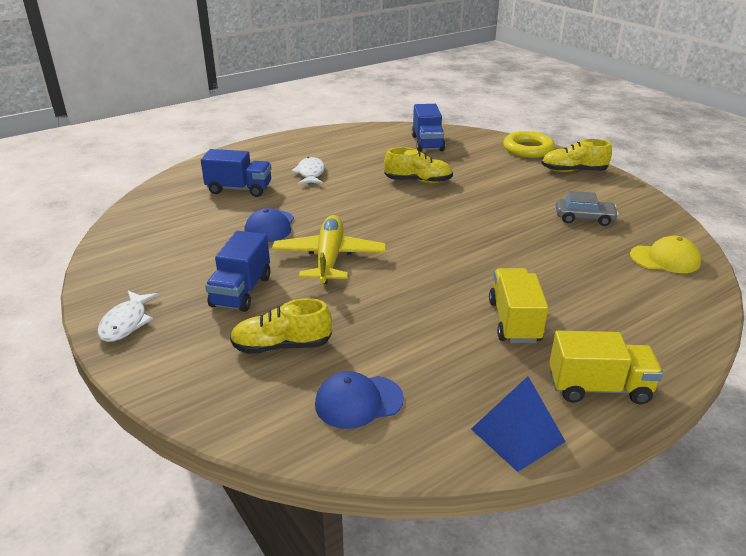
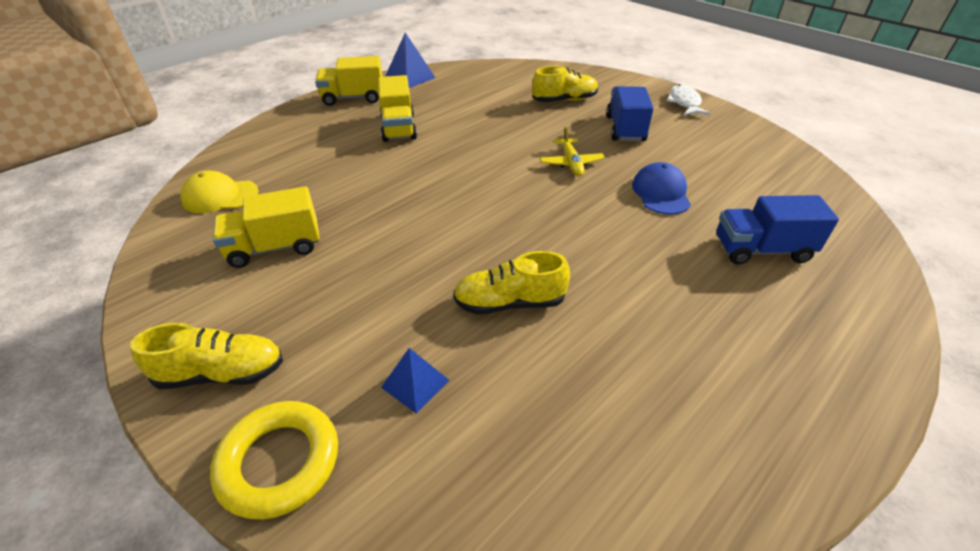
camera: 170 degrees right, 10 degrees up
(310, 173) = (692, 301): white fish -> none
(329, 258) = (571, 163): yellow plane -> yellow plane, size x0.57
(358, 401) = (501, 82): blue cap -> none
(427, 143) = (518, 456): blue truck -> none
(472, 161) = (415, 383): none -> blue pyramid
(584, 218) = (275, 247): grey car -> yellow truck

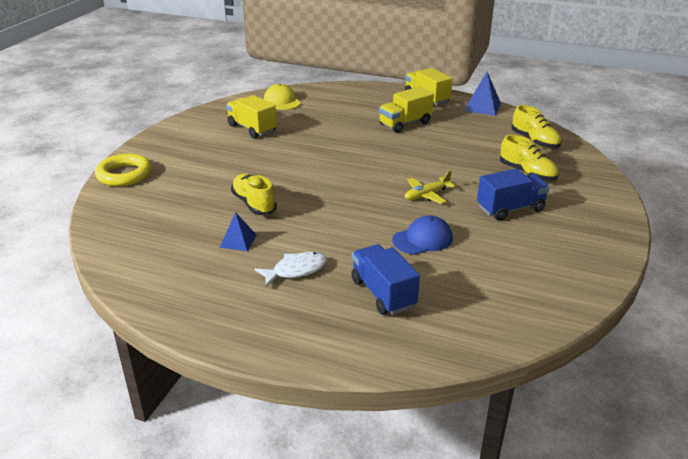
camera: 65 degrees right, 10 degrees down
(222, 373) = (163, 147): yellow shoe -> yellow shoe (535, 141)
(415, 383) = (180, 192): blue pyramid -> blue pyramid (238, 241)
(684, 103) = (604, 233): white fish -> white fish (296, 270)

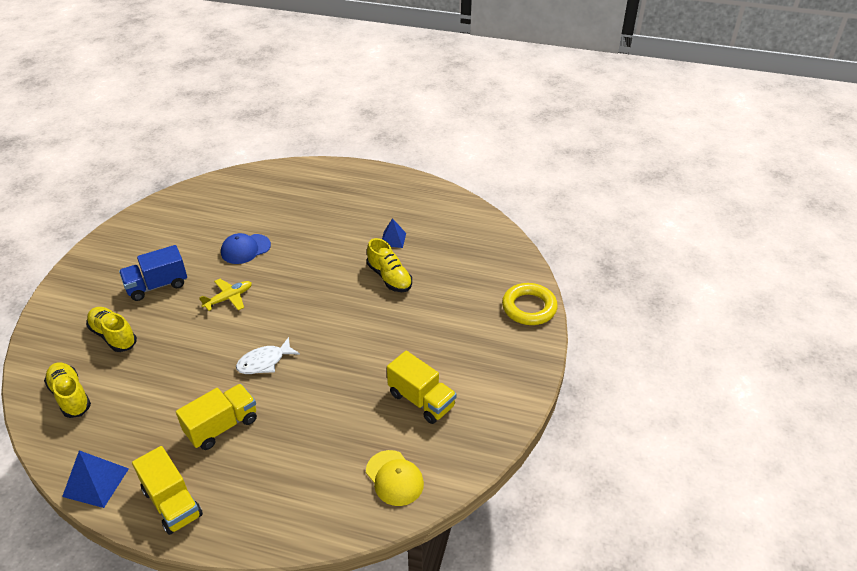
camera: 175 degrees right, 10 degrees up
(296, 270) = (345, 218): white fish -> white fish (264, 362)
(383, 293) = (284, 205): blue truck -> none

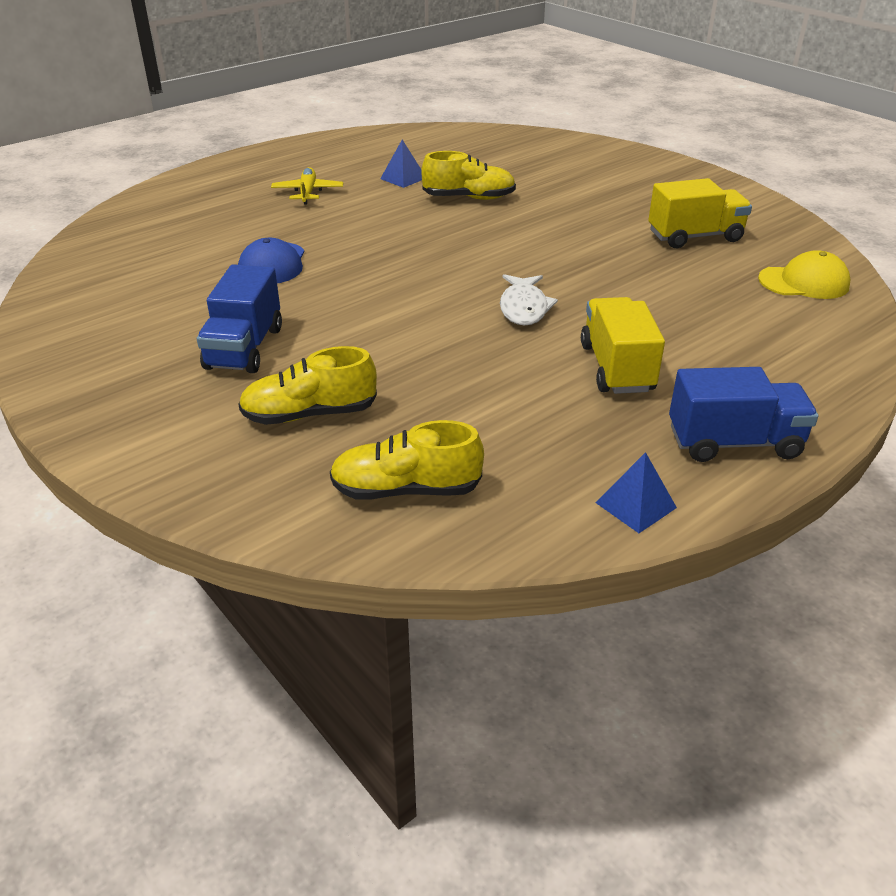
camera: 55 degrees left, 5 degrees down
(96, 482) = (635, 505): blue pyramid -> blue pyramid, size x0.66
(172, 503) = (734, 442): yellow truck -> blue truck
(229, 298) = (360, 300): yellow plane -> yellow plane (307, 192)
(529, 307) = (611, 152): yellow ring -> none

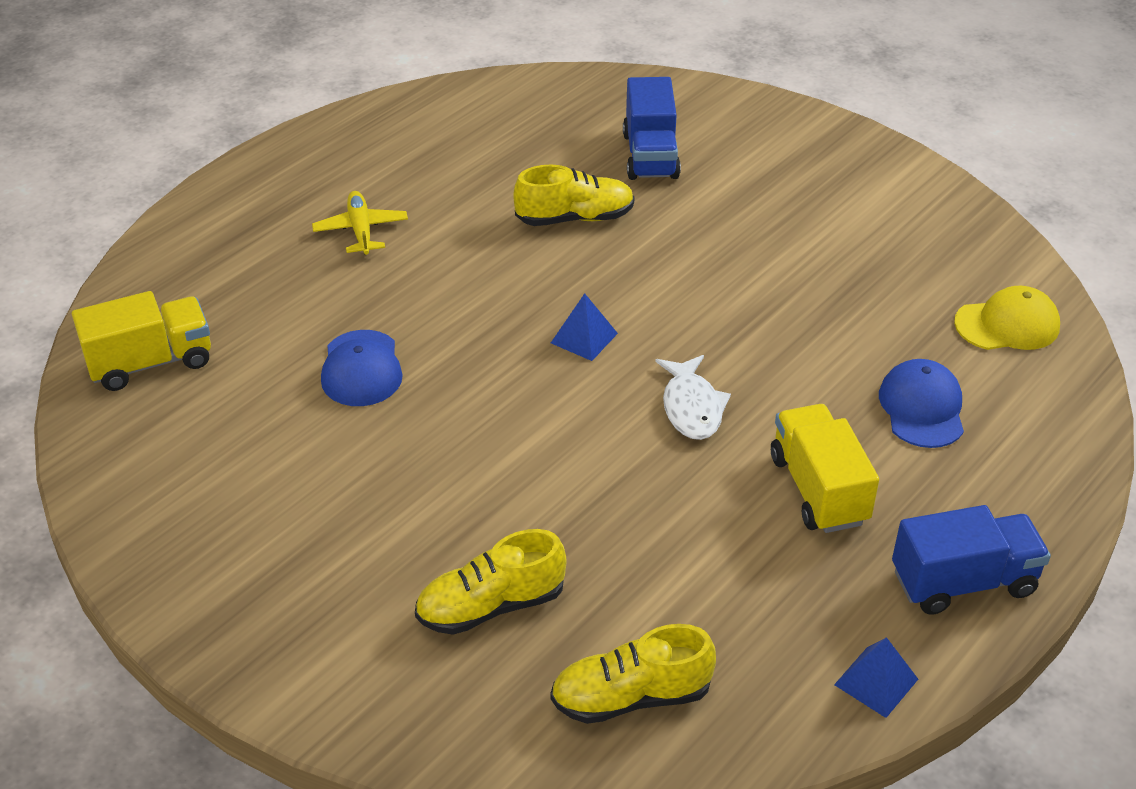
camera: 10 degrees left, 5 degrees up
(244, 348) = (378, 515): blue truck -> blue truck (650, 156)
(403, 178) = (478, 188): blue pyramid -> blue pyramid (584, 338)
(695, 236) = (869, 259): yellow truck -> yellow truck (151, 362)
(720, 325) = (922, 408): none -> blue cap

